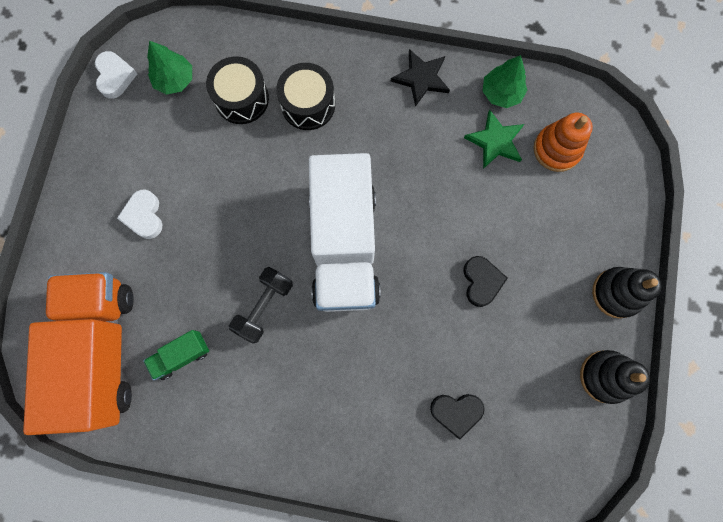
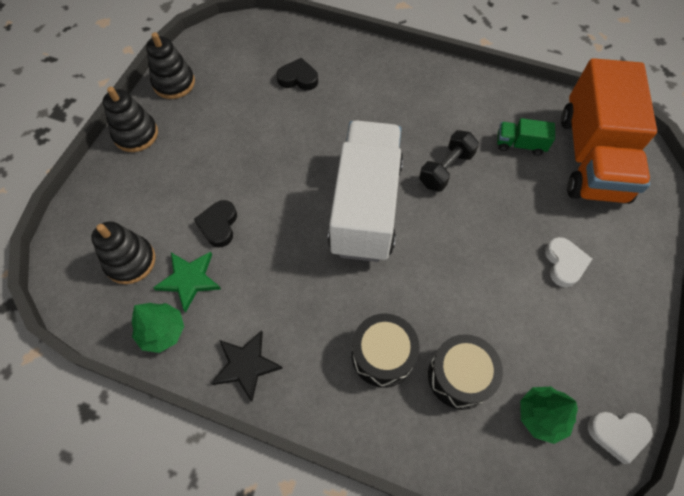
camera: 170 degrees left, 15 degrees down
(115, 77) = (617, 434): white heart -> white heart turned 90 degrees counterclockwise
(181, 355) = (520, 144): green truck -> green truck turned 150 degrees counterclockwise
(481, 282) = (248, 159): black heart -> black heart (219, 225)
(556, 149) = (130, 261): orange stacking toy -> black stacking toy

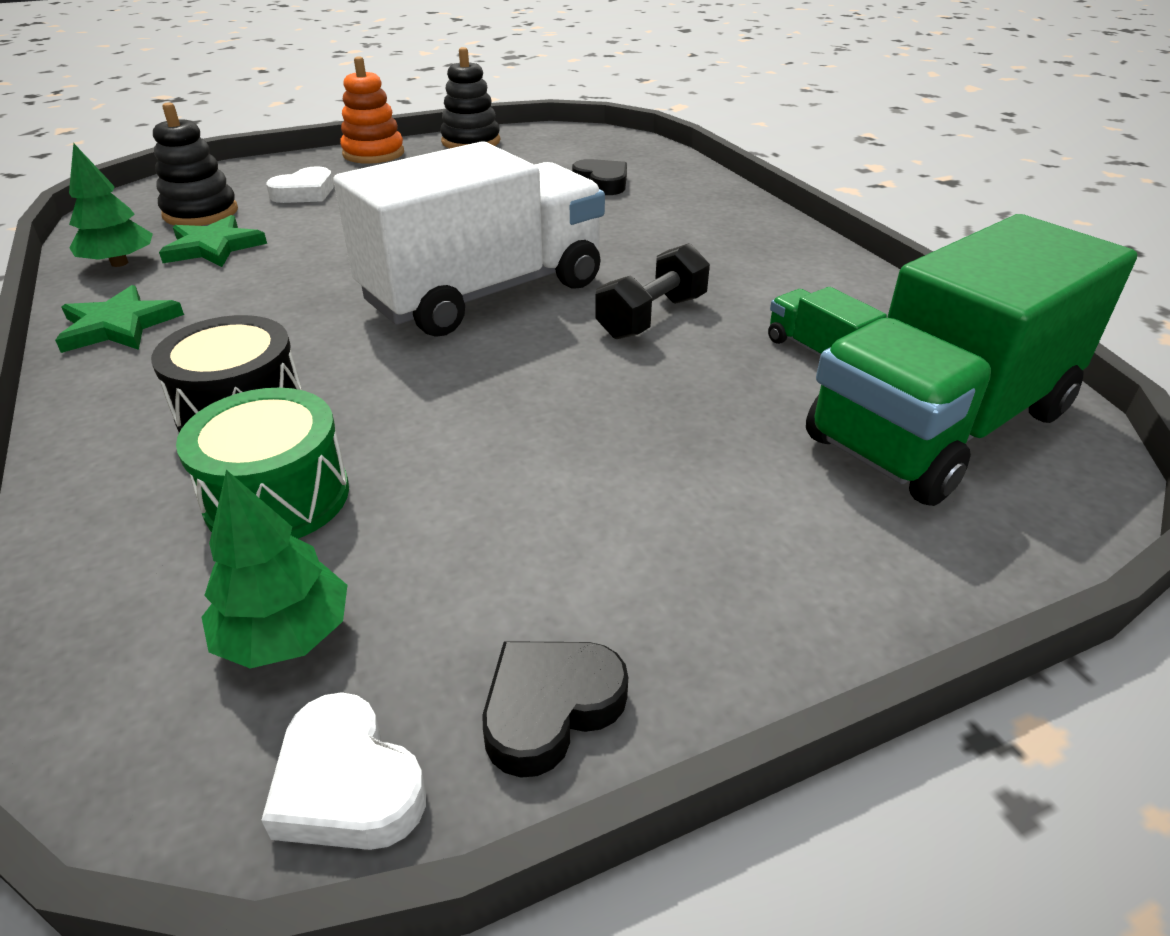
camera: 45 degrees right, 25 degrees down
(136, 134) = (373, 154): black stacking toy -> orange stacking toy
(219, 225) = (315, 230): black heart -> black heart (550, 708)
(246, 365) = (118, 326): black star -> green star
(446, 169) = (652, 317): black dumbbell -> black dumbbell turned 45 degrees counterclockwise
(459, 376) = (277, 497): black drum -> green drum
(564, 264) = (666, 502): white heart -> white heart (305, 193)
(591, 157) = (941, 426): orange truck -> green truck

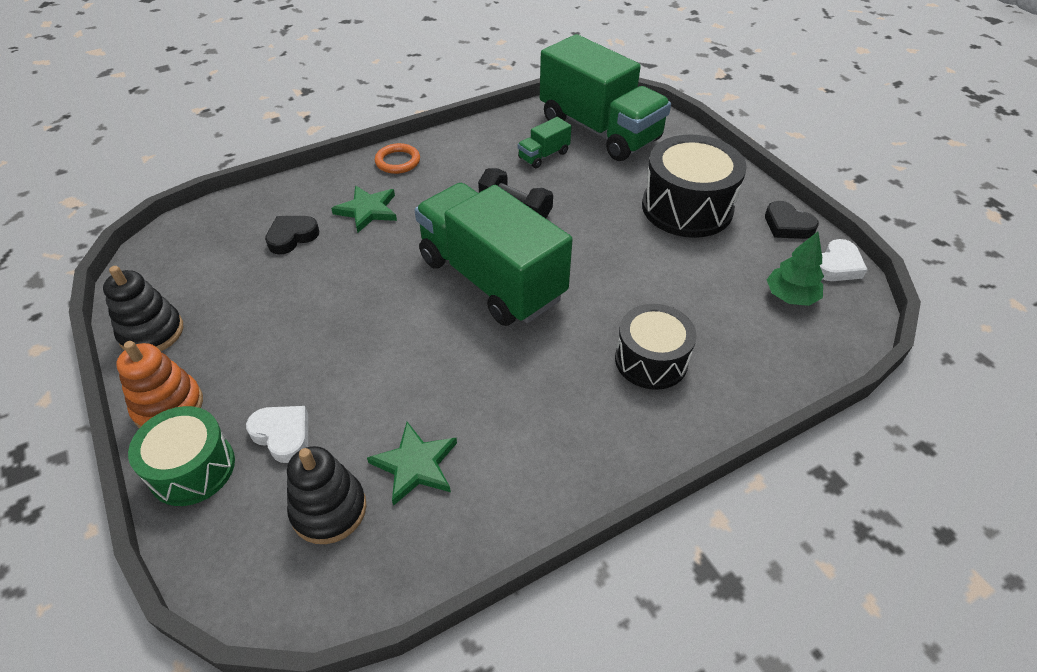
camera: 95 degrees left, 10 degrees up
(118, 326) = (564, 472): green star -> green star (367, 210)
(120, 263) = (451, 528): green tree -> none
(277, 497) = (715, 322): green drum -> green drum (192, 468)
(485, 293) = (491, 279): white truck -> green truck
(643, 519) = (687, 207): none -> black drum
(770, 233) = (398, 161): none -> orange ring

